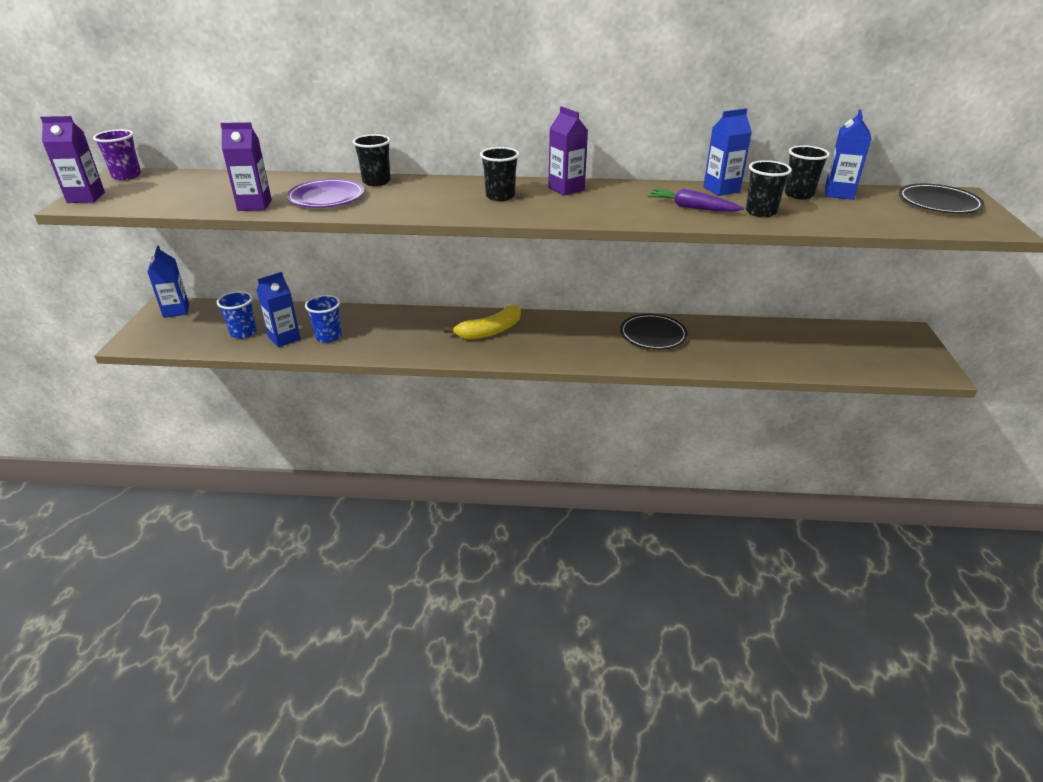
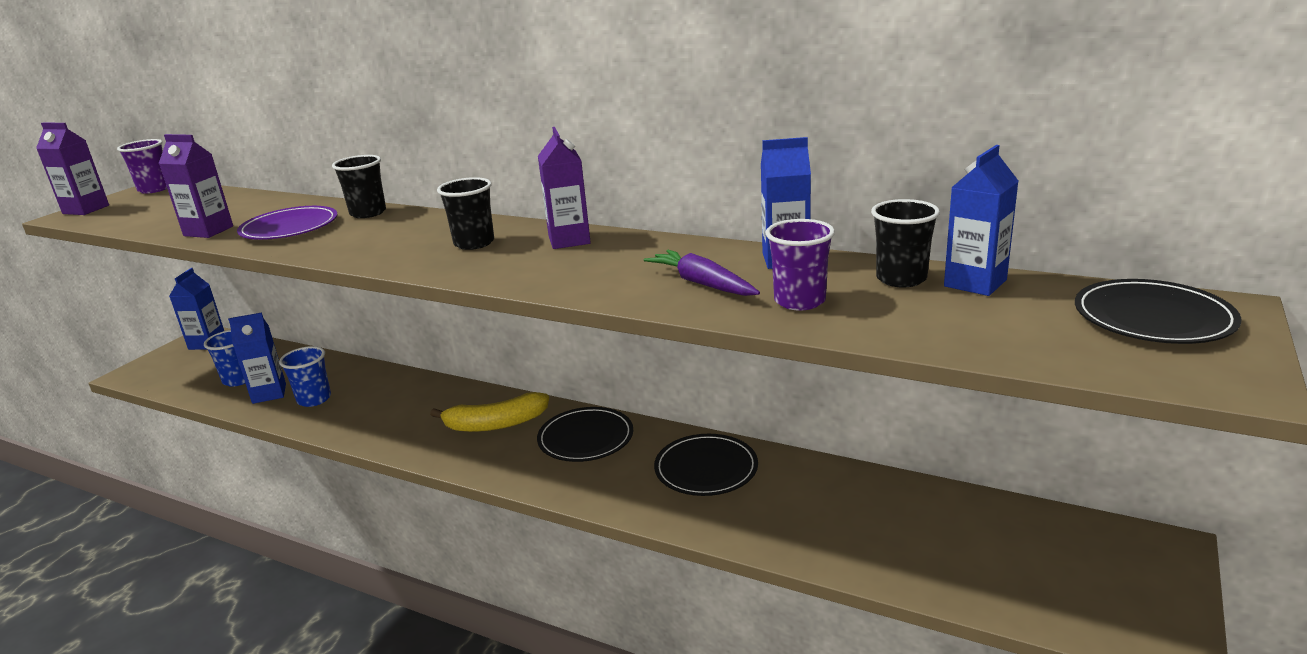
camera: 25 degrees right, 10 degrees down
(561, 330) = (586, 438): none -> black plate
(761, 212) = (799, 301): black cup -> purple cup

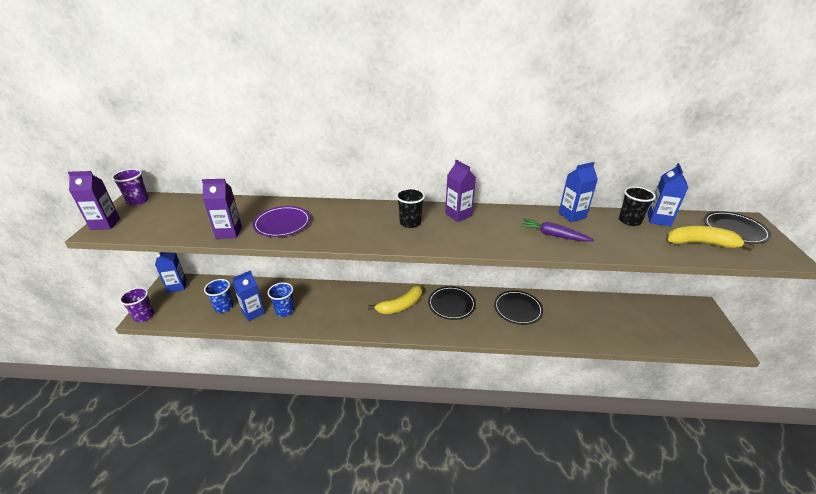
camera: 25 degrees left, 10 degrees up
(368, 213) = (319, 207): black cup -> none
(799, 301) = (605, 240): purple cup -> purple cup (144, 316)
(1020, 330) = (700, 243): none -> yellow banana

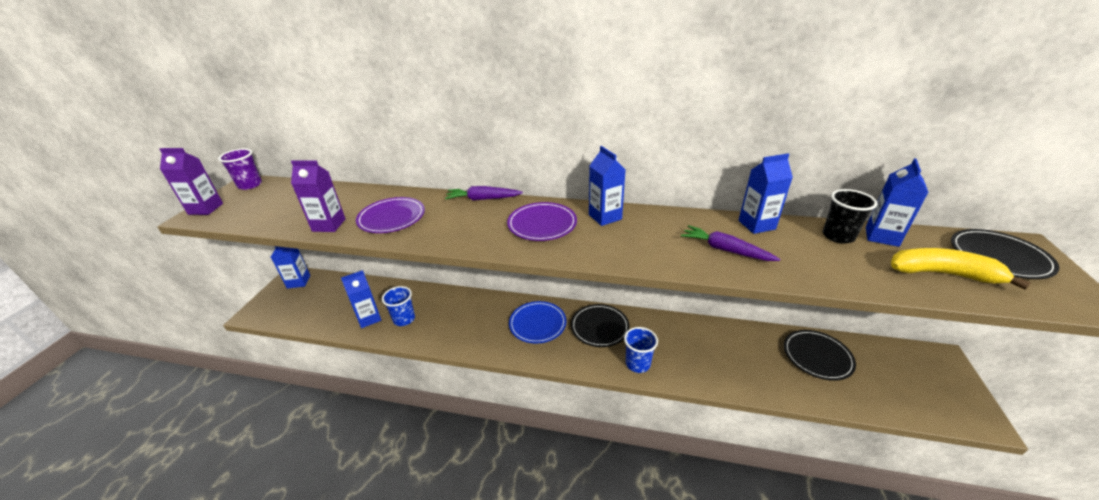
camera: 10 degrees right, 0 degrees up
(144, 316) = (255, 313): purple cup -> none
(224, 307) = (340, 309): blue cup -> blue cup (637, 364)
(355, 205) = (483, 199): none -> purple carrot
(400, 305) = (537, 324): yellow banana -> blue plate
(410, 223) = (542, 224): black cup -> purple plate
(458, 215) = (605, 217): purple carton -> blue carton
(518, 309) = (683, 340): black plate -> black plate (817, 356)

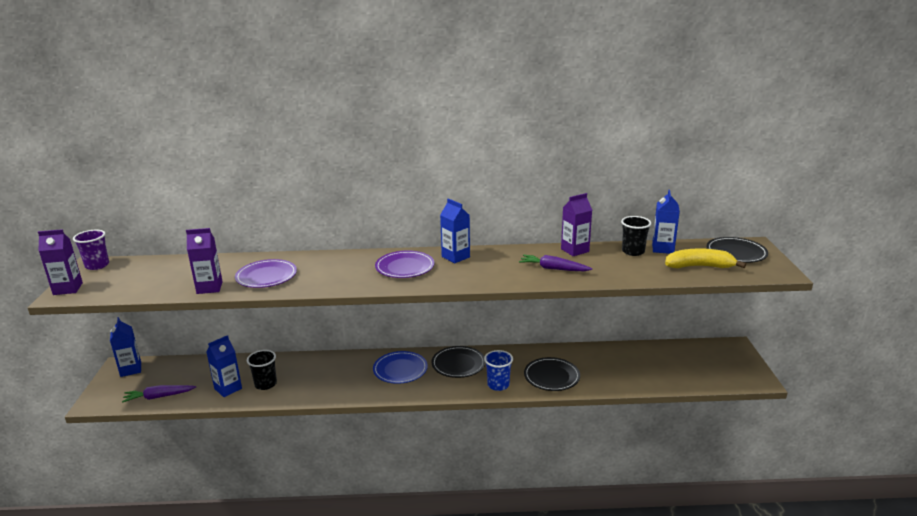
camera: 15 degrees left, 10 degrees down
(404, 319) = (265, 384): blue cup -> black cup
(483, 199) = (343, 254): purple carrot -> purple carrot (159, 397)
(756, 225) = (575, 250): blue carton -> purple carton
(817, 356) = (642, 358): black plate -> black plate (551, 376)

